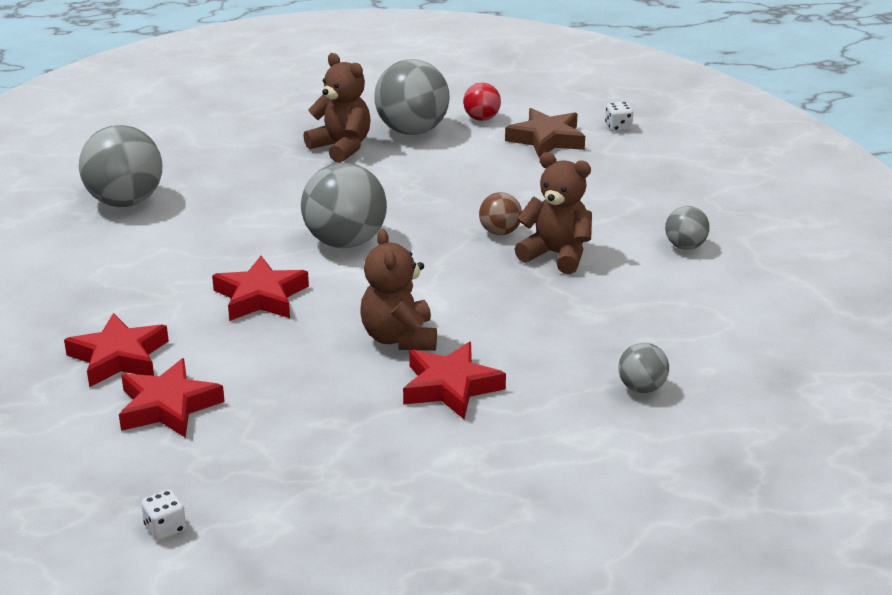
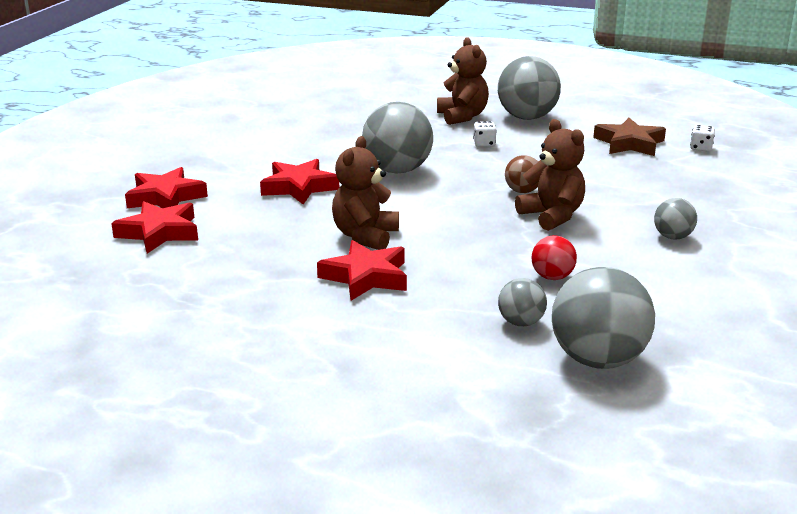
camera: 30 degrees right, 5 degrees down
(125, 201) = (279, 116): grey ball -> grey ball (598, 359)
(165, 528) = (65, 302): white dice -> white dice (484, 144)
(481, 118) = (590, 121): red ball -> red ball (552, 277)

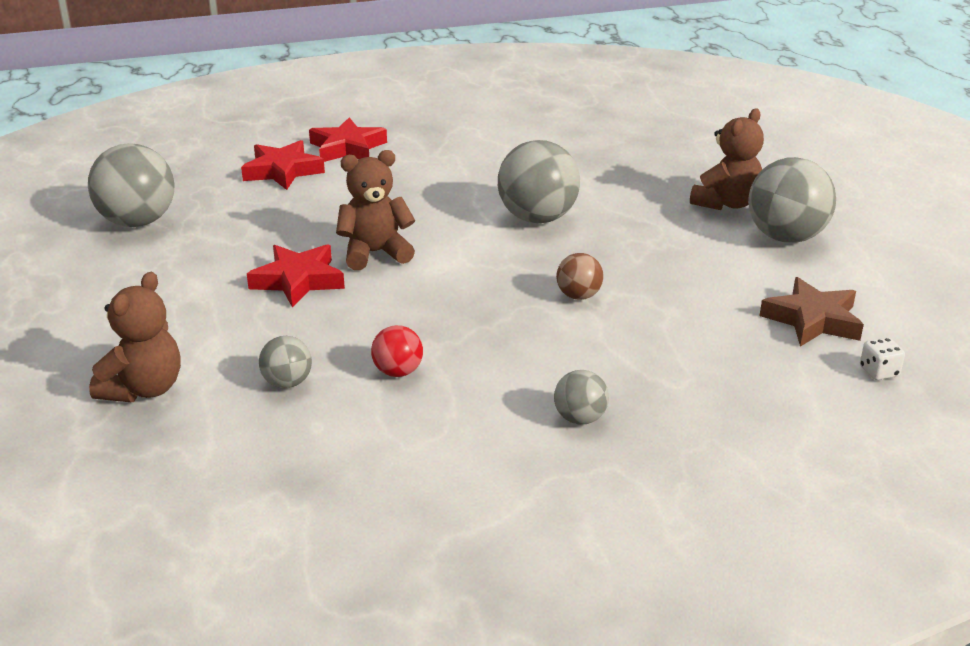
camera: 55 degrees right, 5 degrees up
(299, 187) = (437, 189): red star -> none
(484, 144) = (671, 238): white dice -> none
(552, 216) = (539, 330): brown teddy bear -> brown teddy bear (144, 389)
(598, 359) = (253, 445): grey ball -> grey ball (138, 222)

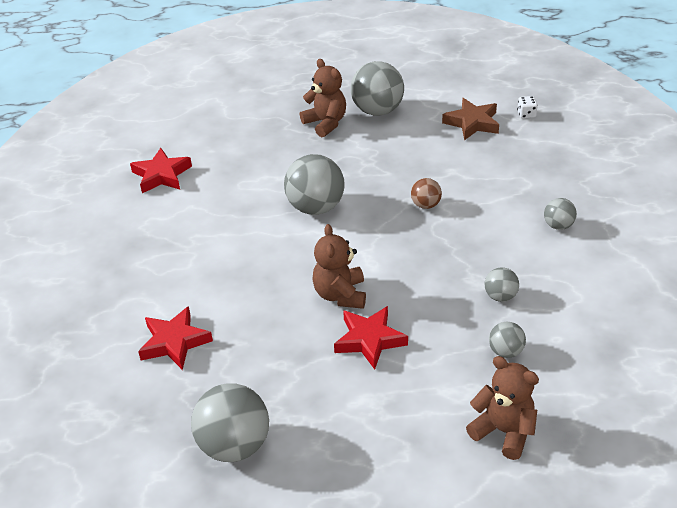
camera: 75 degrees left, 10 degrees up
(347, 148) = (148, 297): red star -> red star (161, 175)
(398, 372) = (500, 296): red ball -> grey ball

